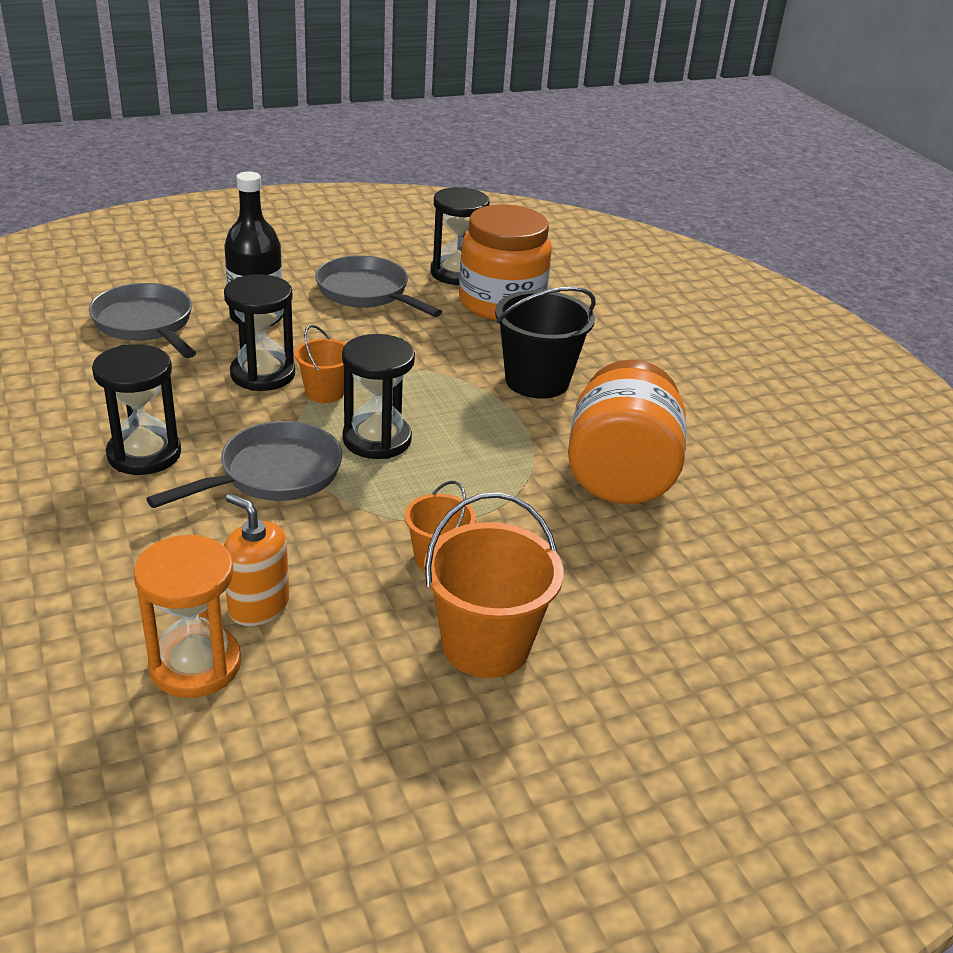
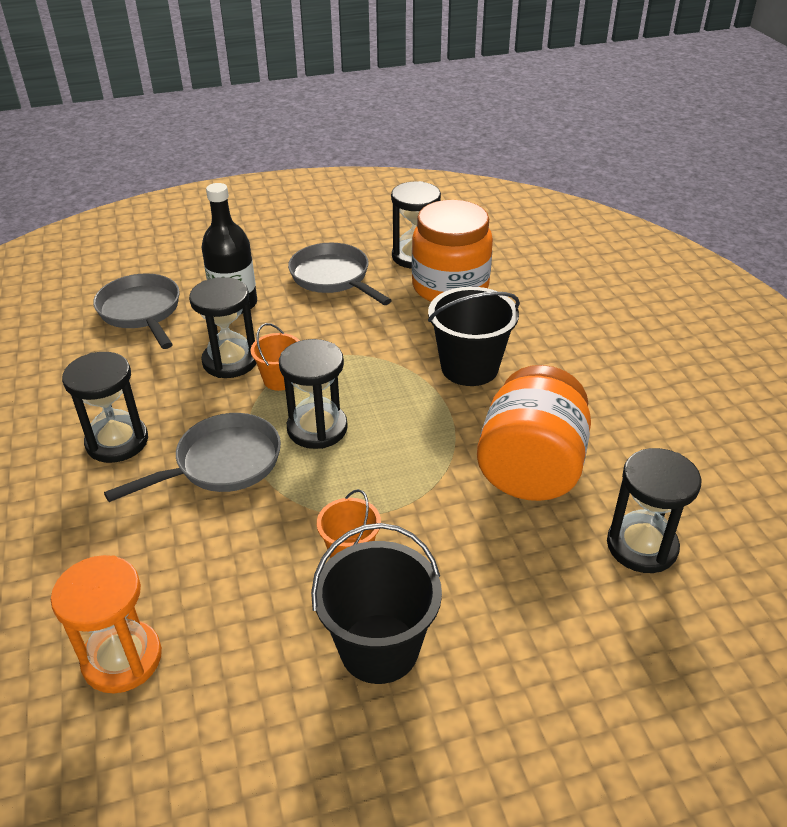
camera: 10 degrees right, 5 degrees up
(258, 606) = (186, 599): orange soap dispenser -> none
(485, 645) = (379, 648): orange bucket -> black bucket
(748, 544) = (642, 546): none -> black hourglass

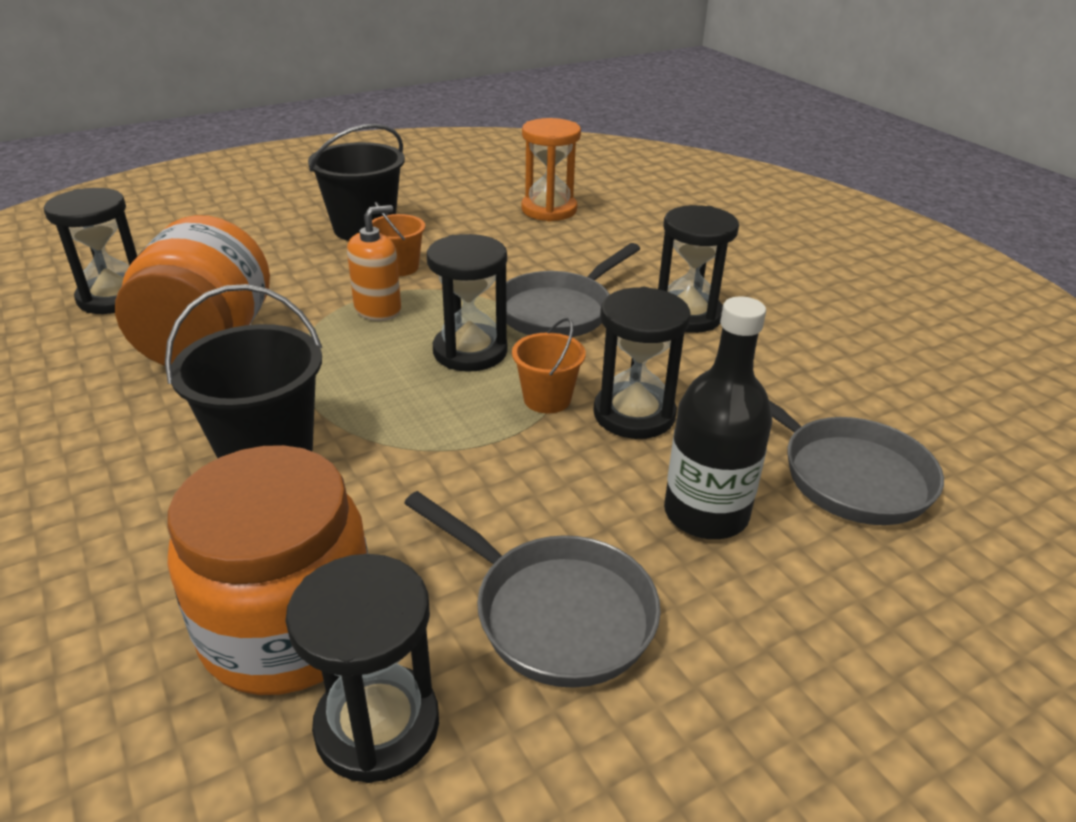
camera: 165 degrees right, 5 degrees down
(383, 489) = (378, 309): none -> orange soap dispenser

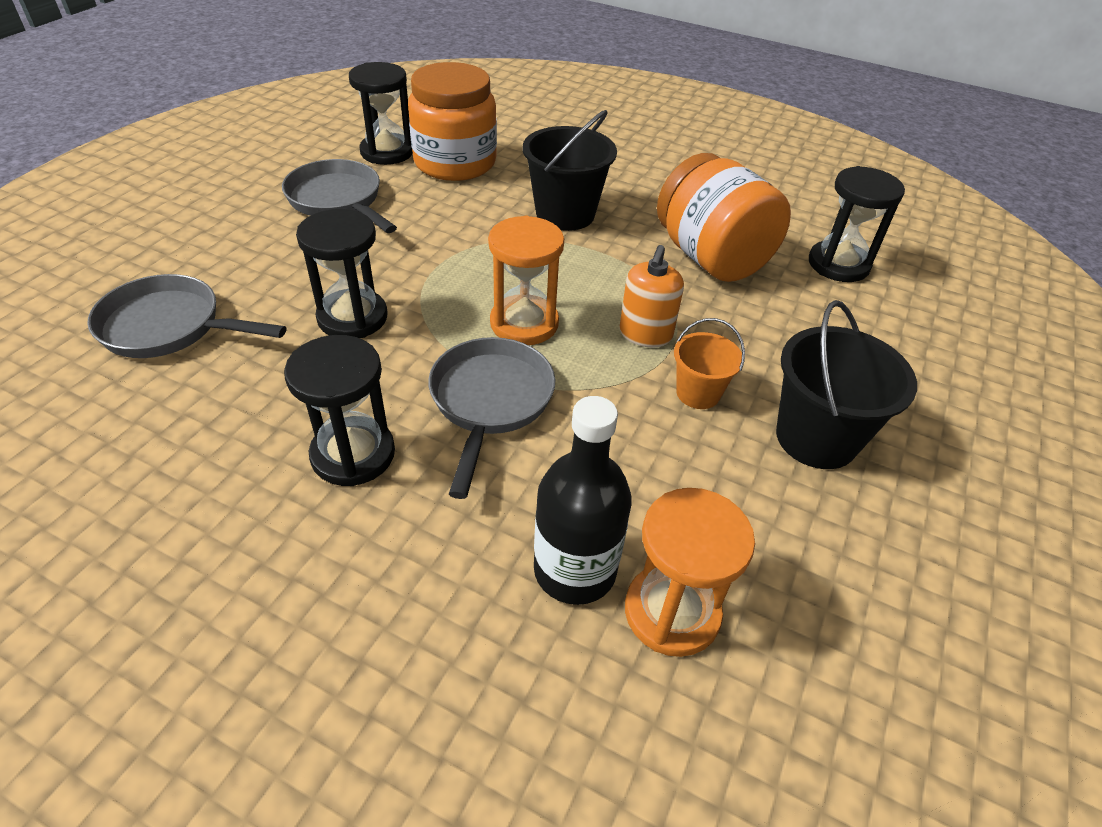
camera: 145 degrees right, 10 degrees up
(470, 351) = (524, 323): black hourglass -> orange hourglass
(547, 399) = (427, 305): orange bucket -> none
(554, 613) = (338, 200): grey pan -> grey pan turned 45 degrees clockwise
(706, 513) = (271, 268): black bottle -> black bottle (574, 570)

